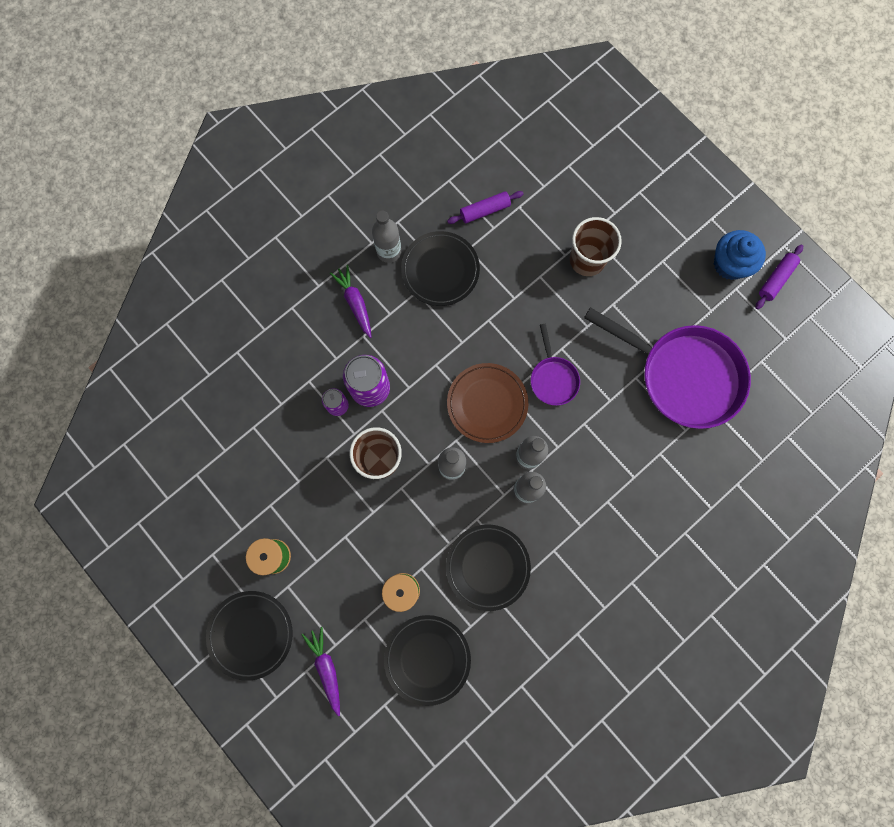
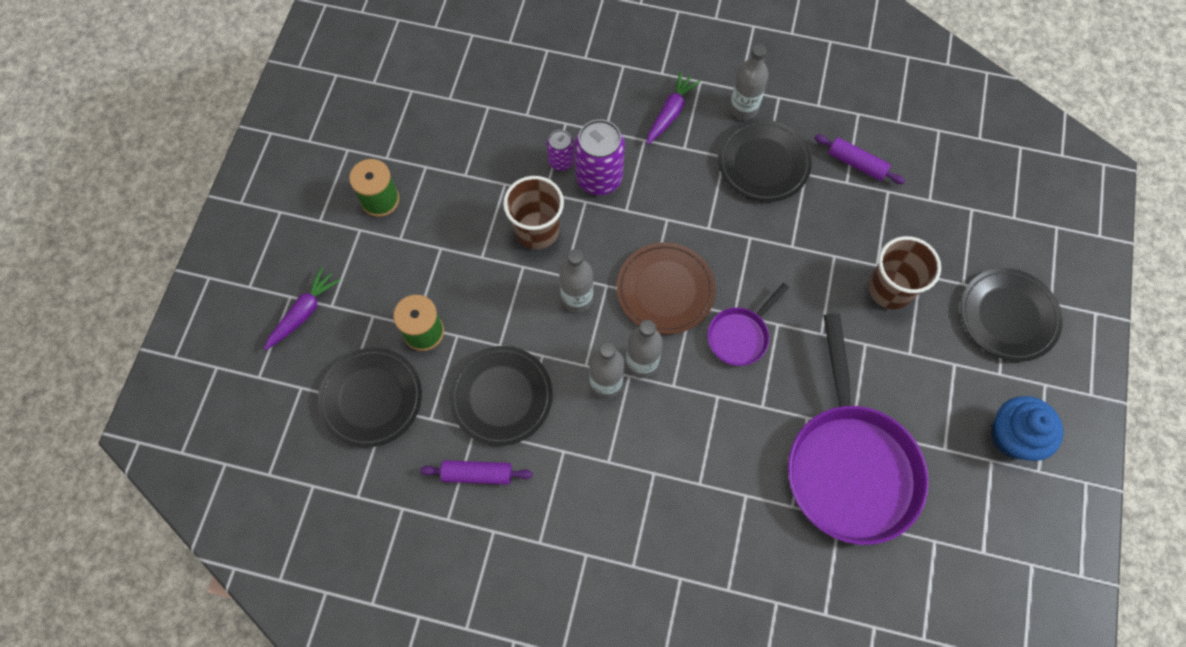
camera: 55 degrees right, 10 degrees down
(251, 634) = (294, 227): black plate -> black plate (1008, 316)
(776, 279) = (1040, 498): purple rolling pin -> purple rolling pin (477, 474)

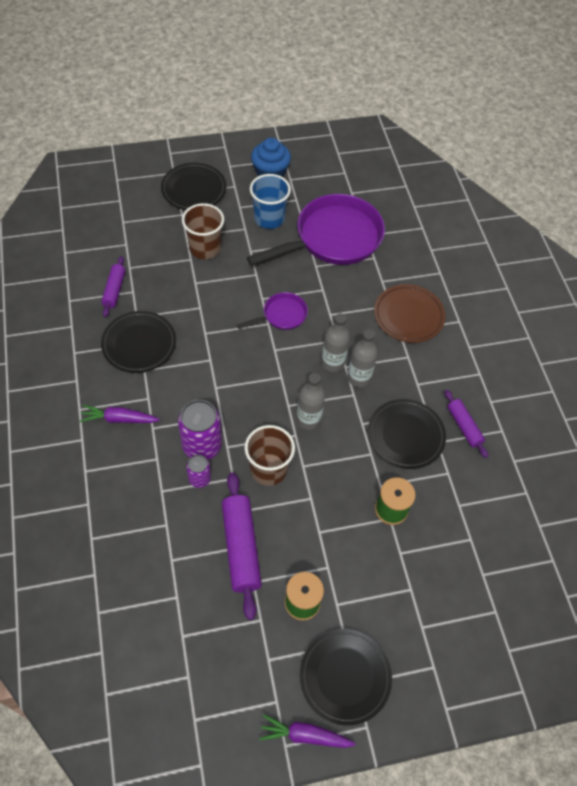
camera: 120 degrees left, 10 degrees down
(304, 312) = (428, 607): purple carrot -> purple carrot (304, 735)
(371, 398) = (459, 519): black plate -> black plate (345, 677)
(465, 169) = (241, 547): none -> purple rolling pin
(665, 290) = (272, 368): brown plate -> brown plate (408, 316)
(740, 335) = (281, 315): purple pan -> purple pan turned 45 degrees counterclockwise
(743, 109) = (94, 372): grey bottle -> none
(918, 394) = (269, 218): none -> blue cup

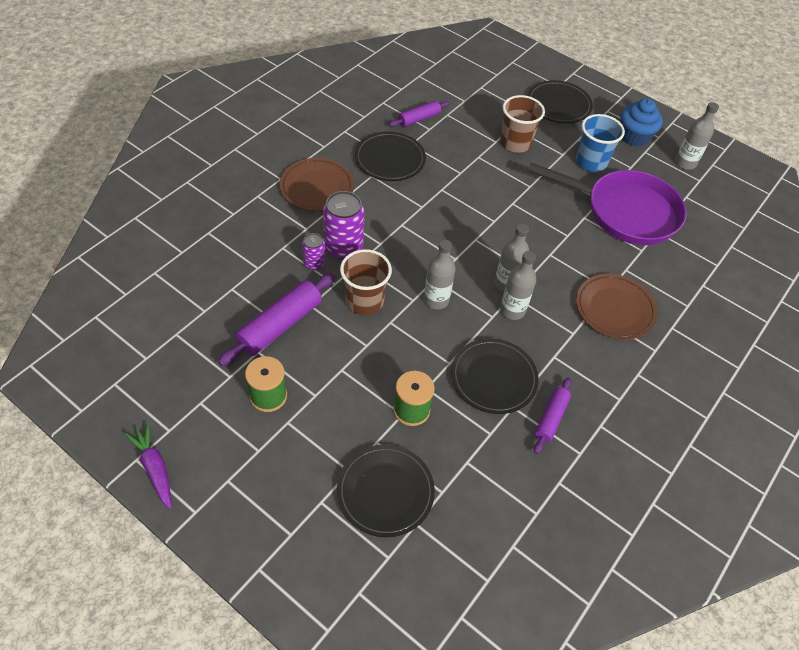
camera: 50 degrees right, 5 degrees down
(119, 419) = (317, 187): purple carrot -> brown plate
(281, 315) = (511, 224): purple pan -> none
(322, 166) = (685, 163): none -> grey bottle
(345, 677) = (227, 468): black plate -> black plate (385, 492)

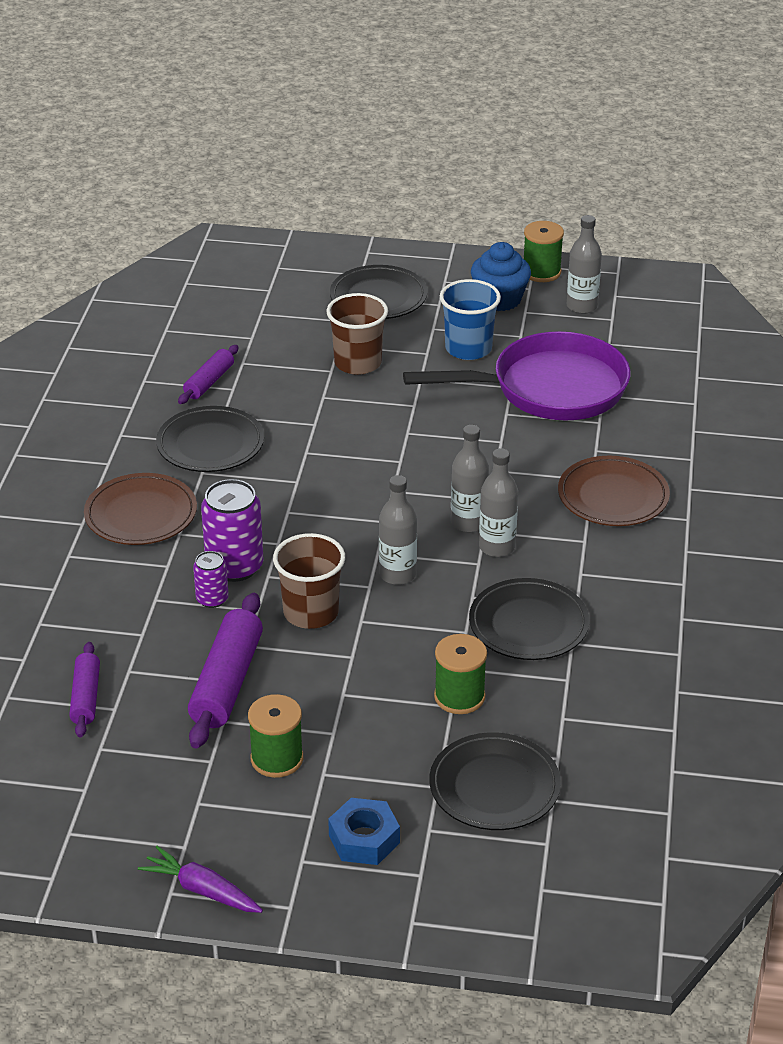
camera: 25 degrees left, 15 degrees down
(276, 486) = (364, 839): none -> blue nut
(550, 418) = (622, 635): purple rolling pin -> purple rolling pin (86, 697)
(674, 129) = (541, 272): none -> green spool

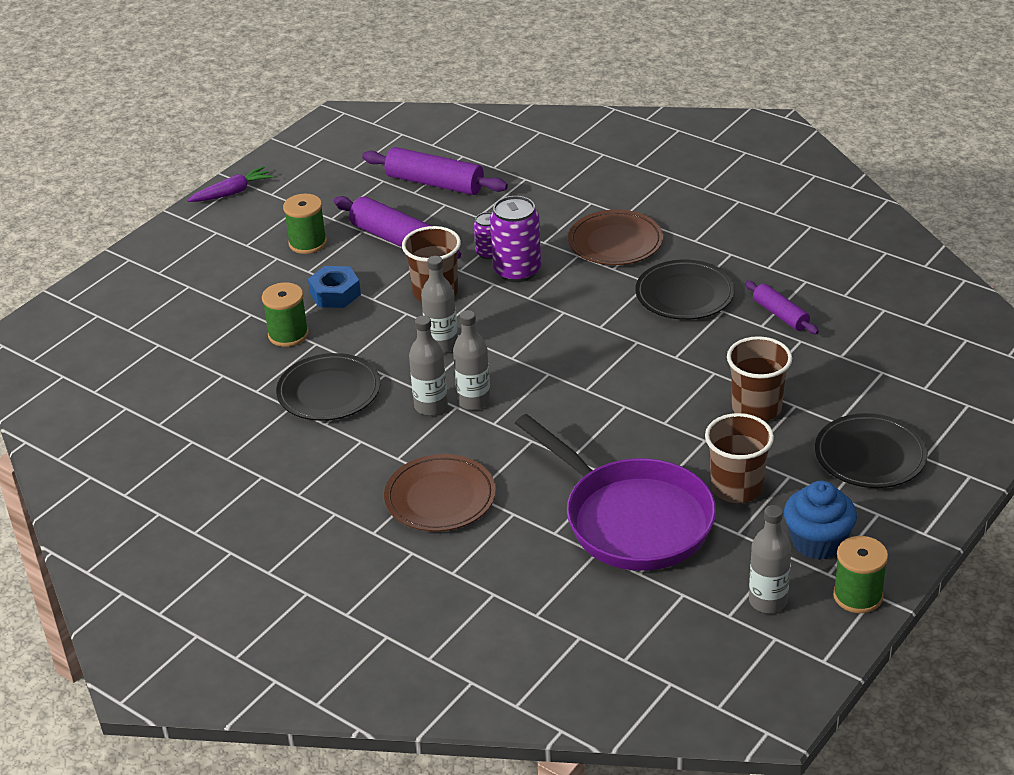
camera: 120 degrees right, 0 degrees up
(86, 697) = (435, 183): purple rolling pin -> purple rolling pin, size x1.68
(364, 839) = (208, 259): blue nut -> blue nut (335, 294)
(468, 348) = (737, 488): blue cup -> brown cup
(494, 787) = (194, 323): black plate -> none
(549, 389) = (631, 519): purple pan -> purple pan turned 60 degrees counterclockwise

